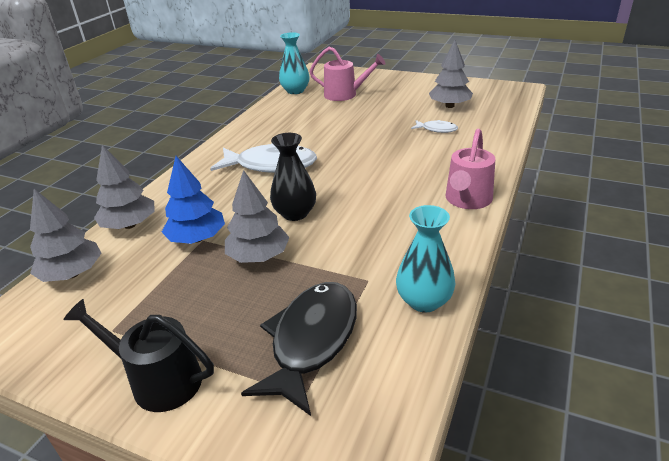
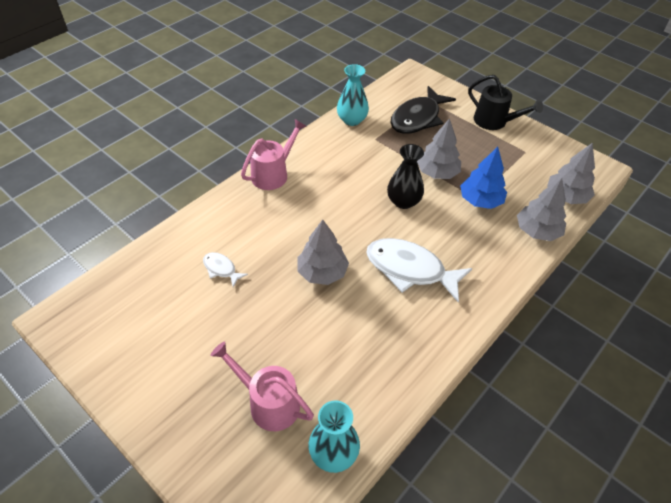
camera: 165 degrees left, 15 degrees up
(449, 106) = (168, 311): grey tree -> grey tree (322, 272)

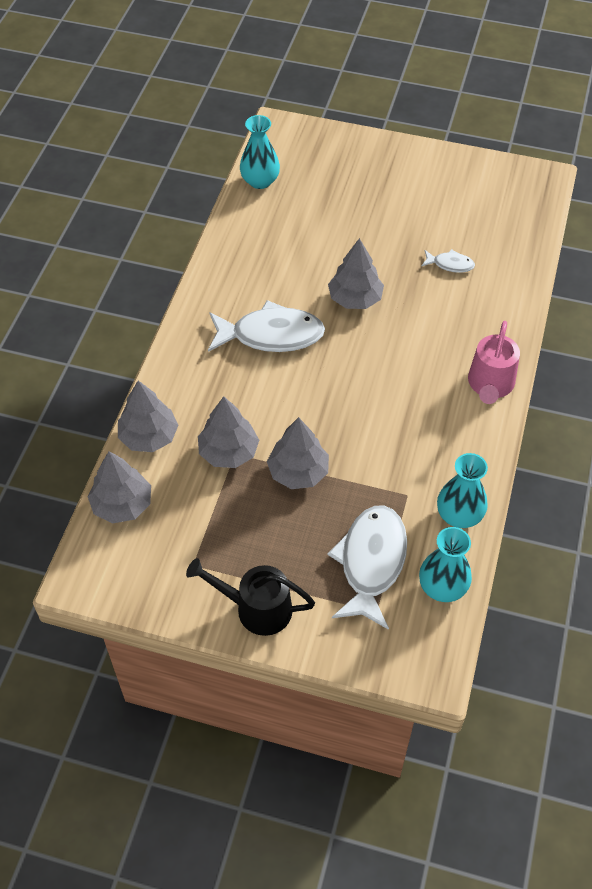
camera: 155 degrees right, 5 degrees up
(268, 403) = (328, 190): pink watering can -> none
(385, 97) = (442, 587): none -> turquoise vase
(403, 201) = (318, 412): black vase -> none
(417, 118) = (371, 562): black fish -> white fish
(480, 200) = (228, 452): blue tree -> grey tree

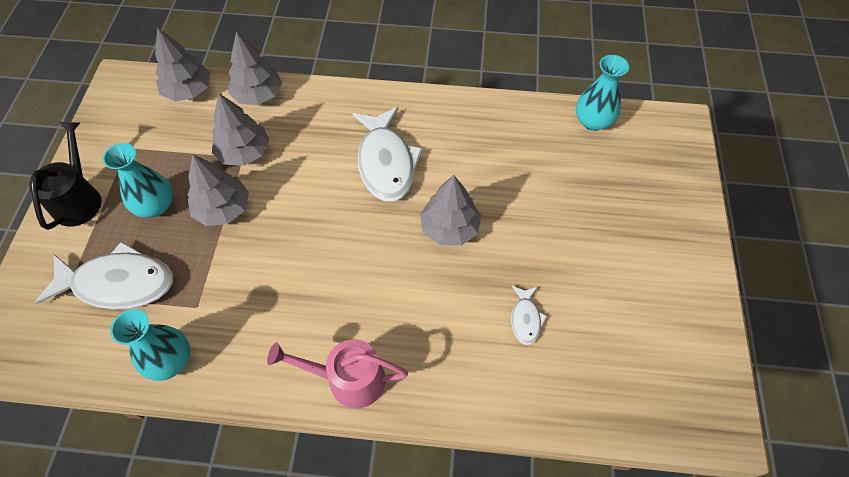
camera: 80 degrees right, 5 degrees up
(442, 587) = (85, 352): turquoise vase -> turquoise vase (156, 206)

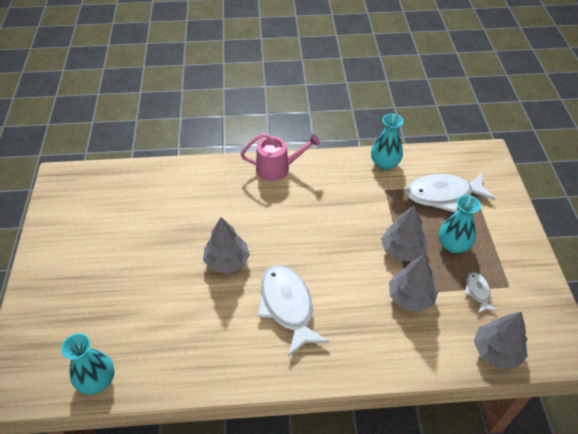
camera: 170 degrees right, 10 degrees down
(79, 199) = (513, 241): black watering can -> none
(258, 94) = (428, 358): grey tree -> none
(525, 319) = (171, 212): white fish -> white fish (477, 292)

